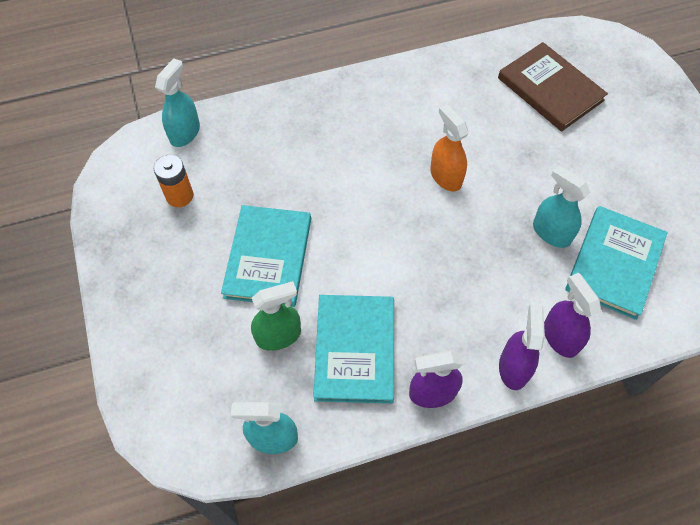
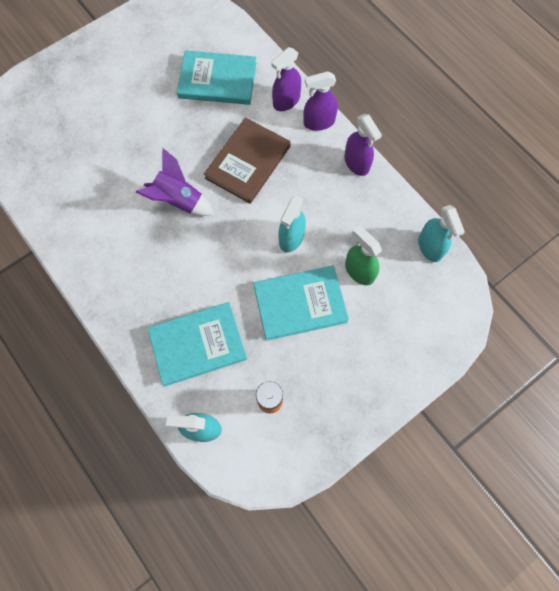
camera: 110 degrees left, 10 degrees up
(354, 350) = (348, 218): turquoise book -> turquoise book (198, 344)
(445, 176) = (179, 201): orange spray bottle -> purple rocket
(550, 89) = (64, 148): brown book -> brown book (248, 162)
(551, 233) = (206, 121): turquoise spray bottle -> turquoise spray bottle (291, 238)

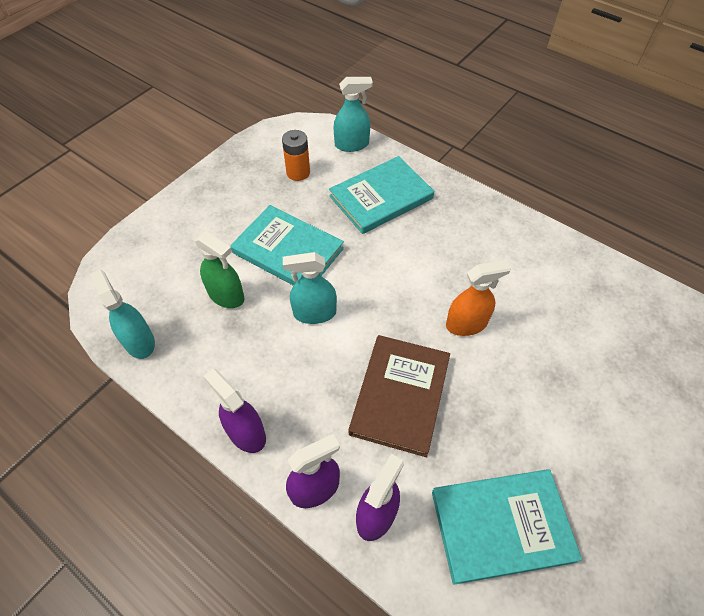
camera: 165 degrees right, 15 degrees down
(179, 201) = (466, 324): purple rocket -> orange spray bottle
(291, 238) = (314, 313): turquoise spray bottle -> turquoise spray bottle turned 105 degrees counterclockwise
(300, 304) = (288, 250): turquoise book -> turquoise book turned 60 degrees clockwise

